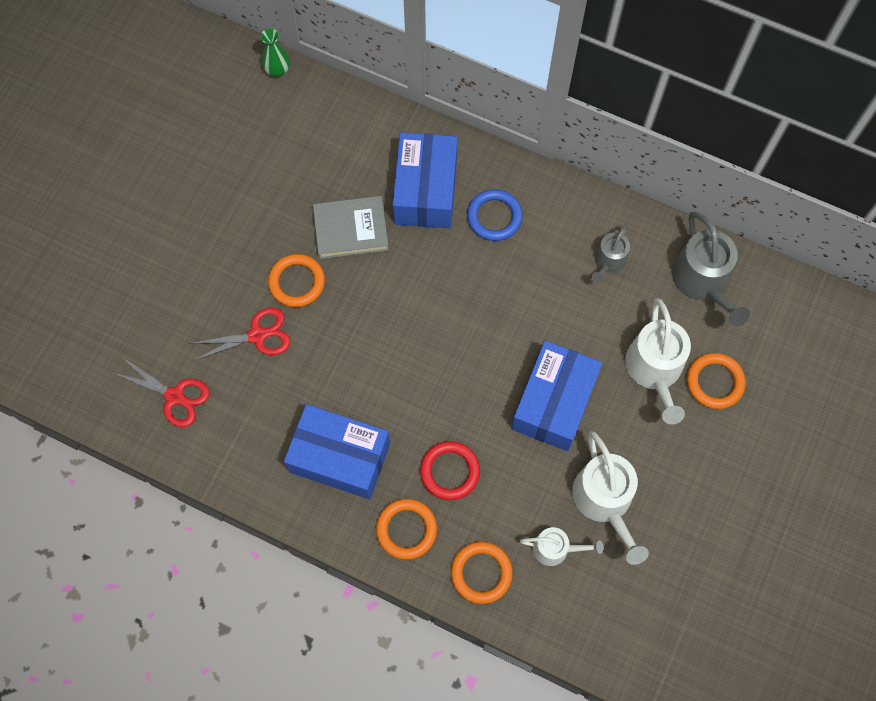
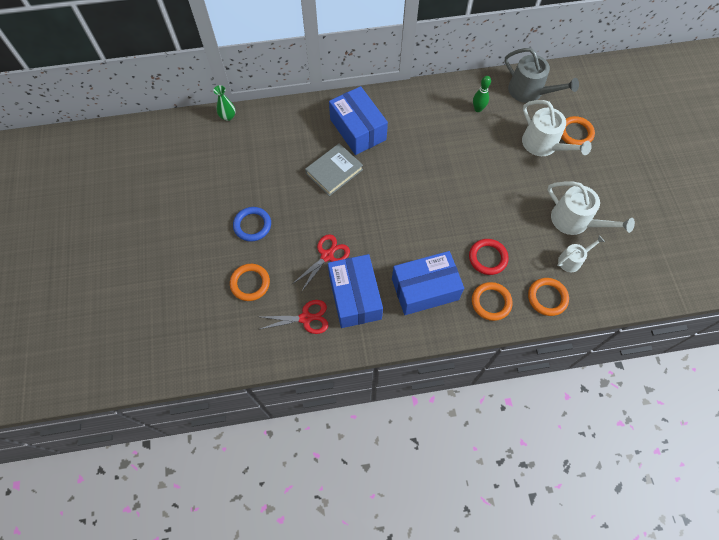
camera: 35 degrees left, 5 degrees down
(297, 282) = (326, 215): orange ring -> orange ring (250, 283)
(494, 217) = (404, 121): blue ring -> blue ring (252, 225)
(554, 402) = (509, 190): blue box -> blue box (355, 297)
(608, 261) = (478, 109): grey watering can -> green bowling pin

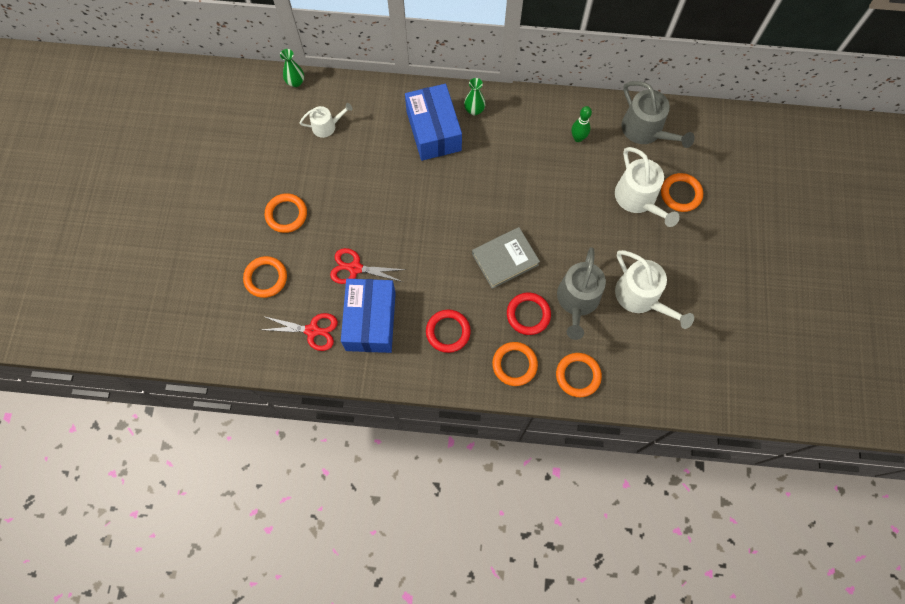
camera: 15 degrees right, 5 degrees up
(252, 225) = (286, 214): blue ring -> orange ring
(327, 256) = (355, 268): red scissors -> red scissors turned 135 degrees counterclockwise
(334, 171) = (392, 174): grey book -> grey book (505, 259)
(386, 106) = (474, 110): none -> green vase
(425, 289) = (448, 332): blue box -> red ring
(524, 236) = (577, 300): none -> grey watering can
(572, 260) = (621, 341): white watering can -> white watering can (327, 126)

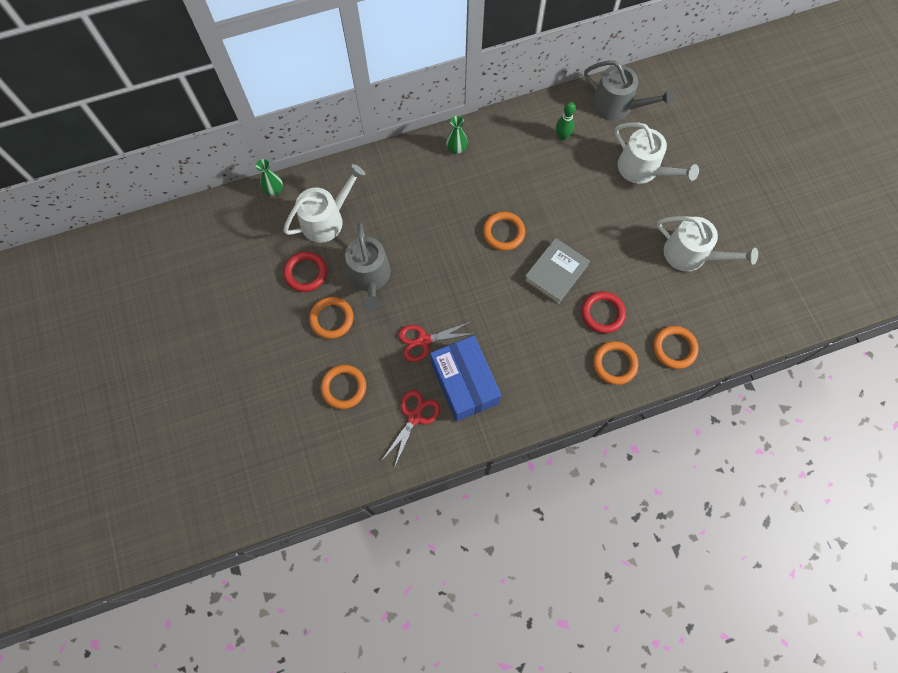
camera: 25 degrees left, 0 degrees up
(312, 330) = (414, 417): red scissors -> red scissors turned 45 degrees counterclockwise
(327, 126) = (326, 219): white watering can -> white watering can, size x1.73
(434, 131) = (429, 183): blue box -> none
(448, 332) = (540, 361): red ring -> red ring (306, 273)
(577, 300) = (638, 282): grey watering can -> grey watering can (370, 277)
(680, 194) = (676, 149): orange ring -> orange ring (503, 232)

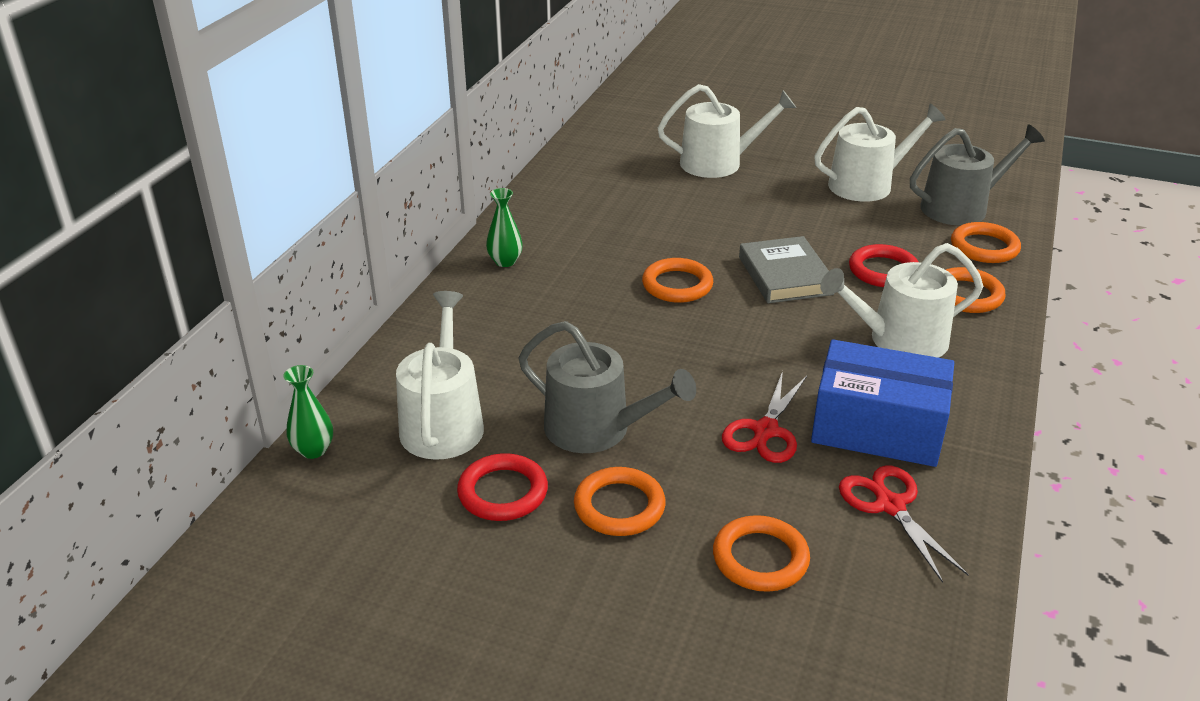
camera: 50 degrees left, 35 degrees down
(543, 355) = (899, 340): none -> white watering can
(562, 136) = (602, 188): green bowling pin -> none
(617, 106) = (615, 142): grey watering can -> grey watering can (961, 207)

